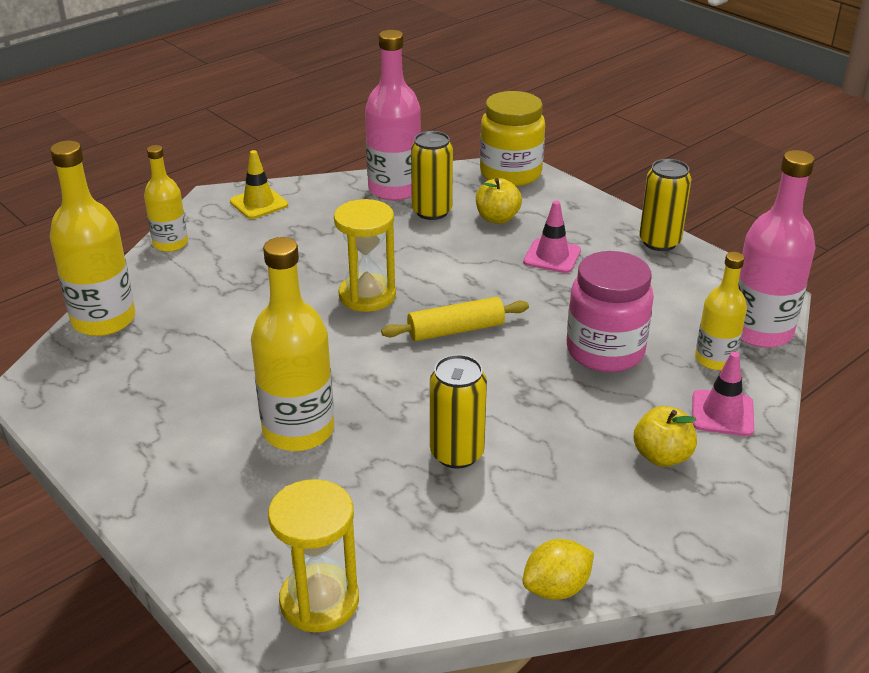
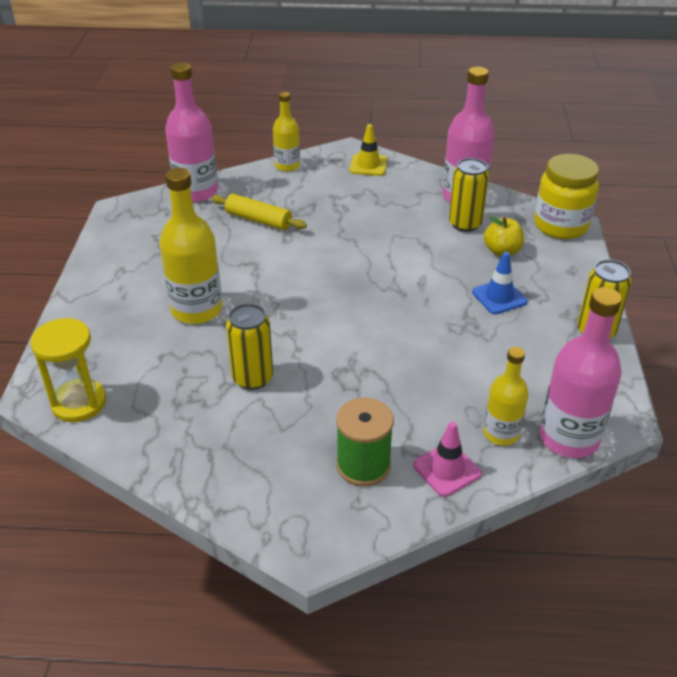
camera: 45 degrees right, 5 degrees up
(104, 320) = (196, 192): yellow bottle -> pink bottle
(367, 295) = (345, 255): yellow hourglass -> none
(456, 330) = (363, 307): yellow rolling pin -> yellow rolling pin (258, 220)
(552, 256) = (499, 297): pink traffic cone -> blue traffic cone
(556, 588) = (187, 488): yellow lemon -> none
(605, 351) = (434, 378): pink jar -> none
(662, 456) = (363, 465): yellow apple -> green spool

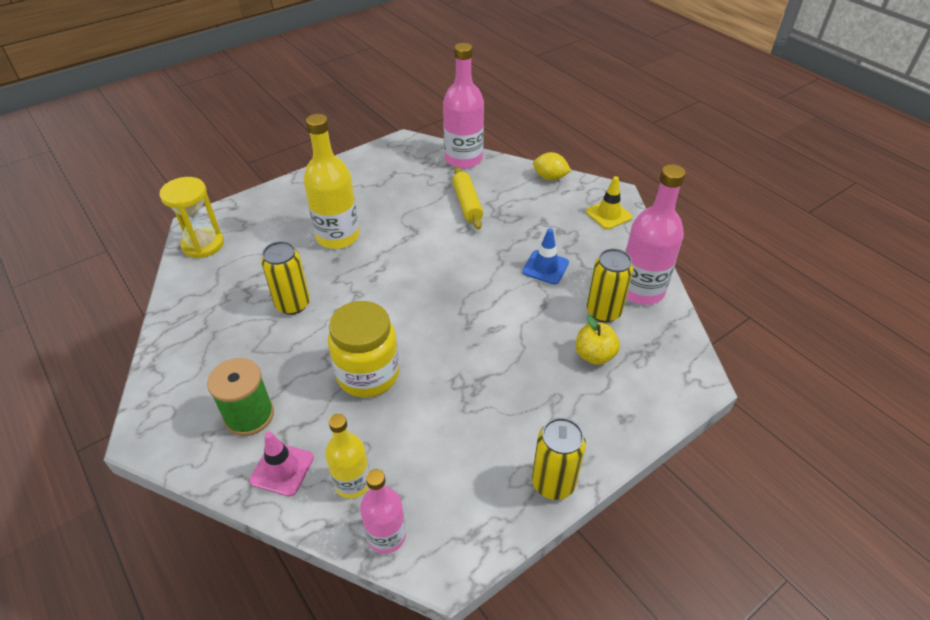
camera: 50 degrees right, 5 degrees up
(287, 166) = (550, 177): yellow bottle -> yellow lemon
(499, 297) = (528, 387): blue traffic cone -> blue traffic cone (545, 267)
(560, 225) = (684, 375): yellow jar -> yellow jar (368, 374)
(569, 438) = (386, 535): pink bottle -> pink bottle, size x0.61

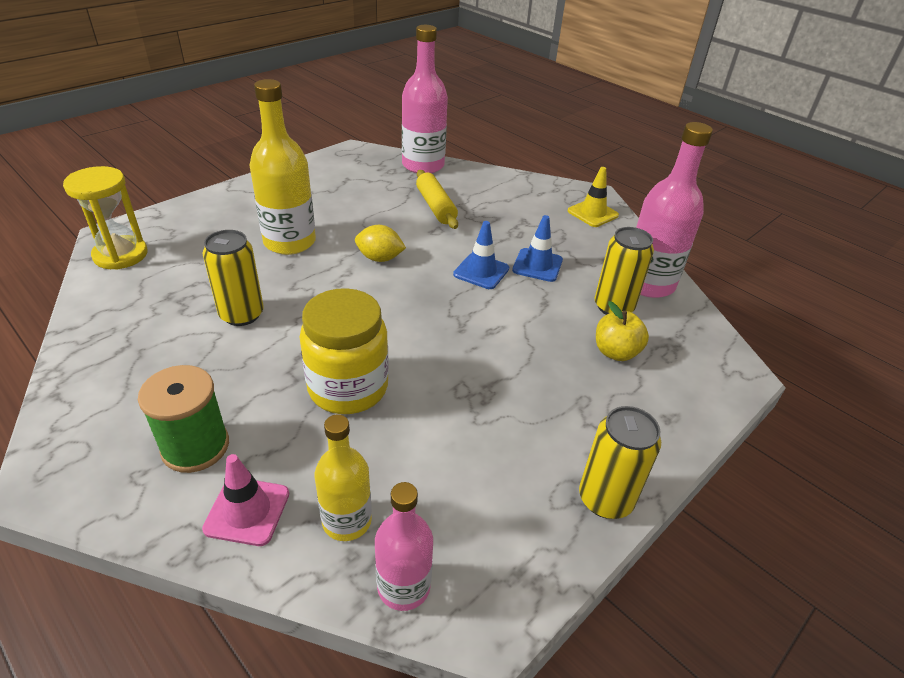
camera: 10 degrees left, 5 degrees down
(495, 272) = (481, 271): none -> blue traffic cone
(550, 177) = (521, 181): yellow lemon -> yellow lemon (380, 258)

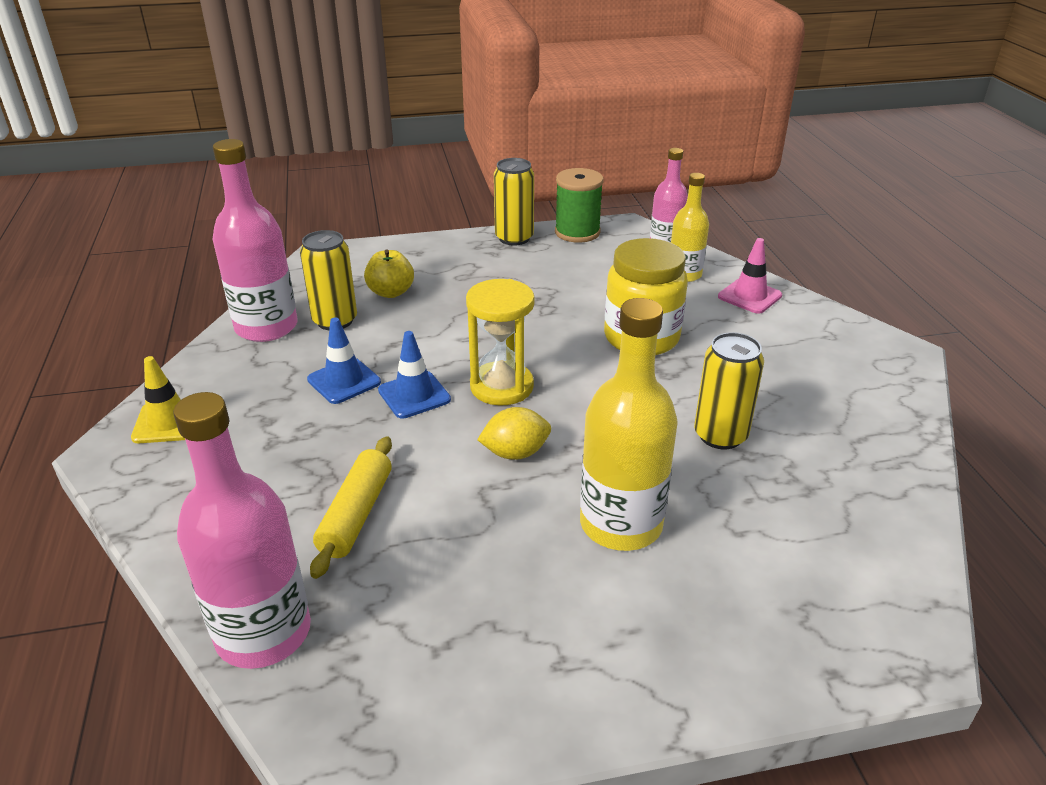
camera: 145 degrees left, 5 degrees down
(120, 255) = (887, 591): yellow hourglass -> yellow hourglass (501, 386)
(195, 446) = (783, 339): green spool -> green spool (577, 232)
(380, 258) = (515, 453): yellow lemon -> yellow lemon turned 60 degrees counterclockwise

